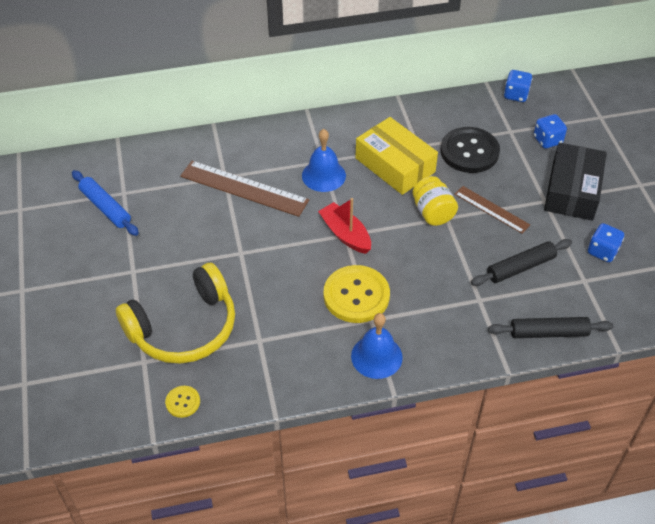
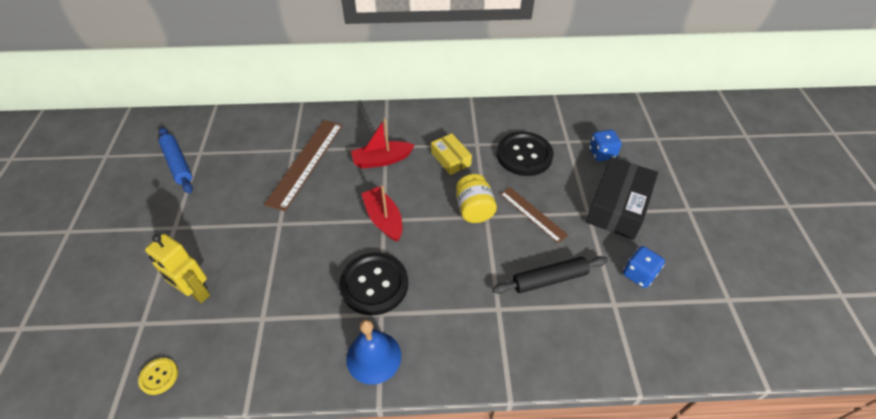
camera: 10 degrees right, 0 degrees up
(184, 327) = (196, 292): yellow headphones -> yellow robot
(244, 188) = (306, 162): brown ruler -> brown ruler turned 75 degrees clockwise
(323, 175) = (382, 160): blue bell -> red boat
(356, 295) = (374, 284): yellow button -> black button
(395, 165) = (451, 159): yellow box -> yellow box, size x0.56
(516, 95) = (579, 109): blue dice -> none
(548, 333) = (564, 359): black rolling pin -> none

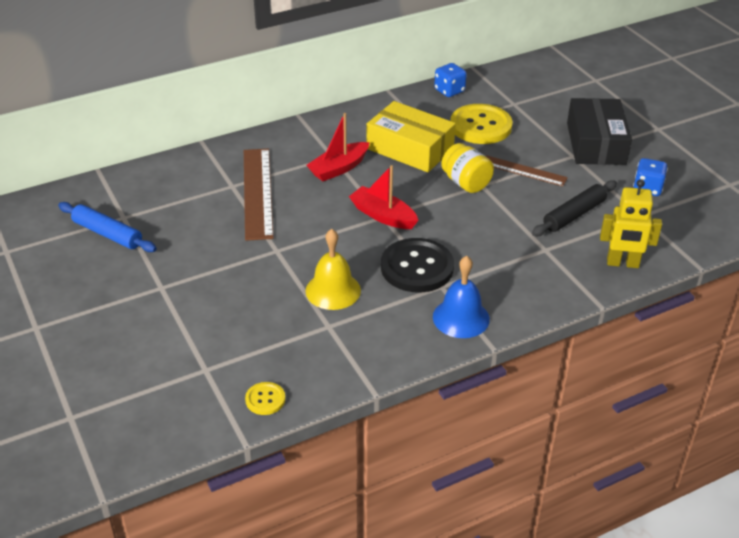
camera: 25 degrees left, 10 degrees down
(196, 292) = (240, 329): yellow robot -> yellow robot (622, 263)
(292, 282) = (333, 290): none -> yellow bell
(451, 159) = (410, 148): yellow box -> yellow box, size x1.78
(524, 155) = (480, 126): black button -> yellow button
(602, 154) = (553, 106): blue dice -> blue dice (449, 91)

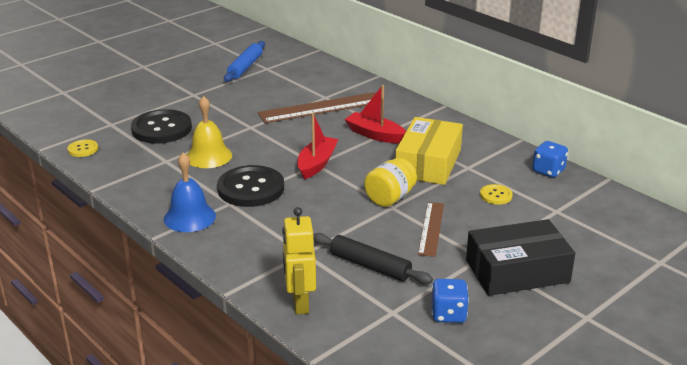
camera: 75 degrees right, 10 degrees down
(244, 323) = (161, 129): none -> black button
(480, 126) = (496, 195): yellow button -> yellow button, size x0.48

